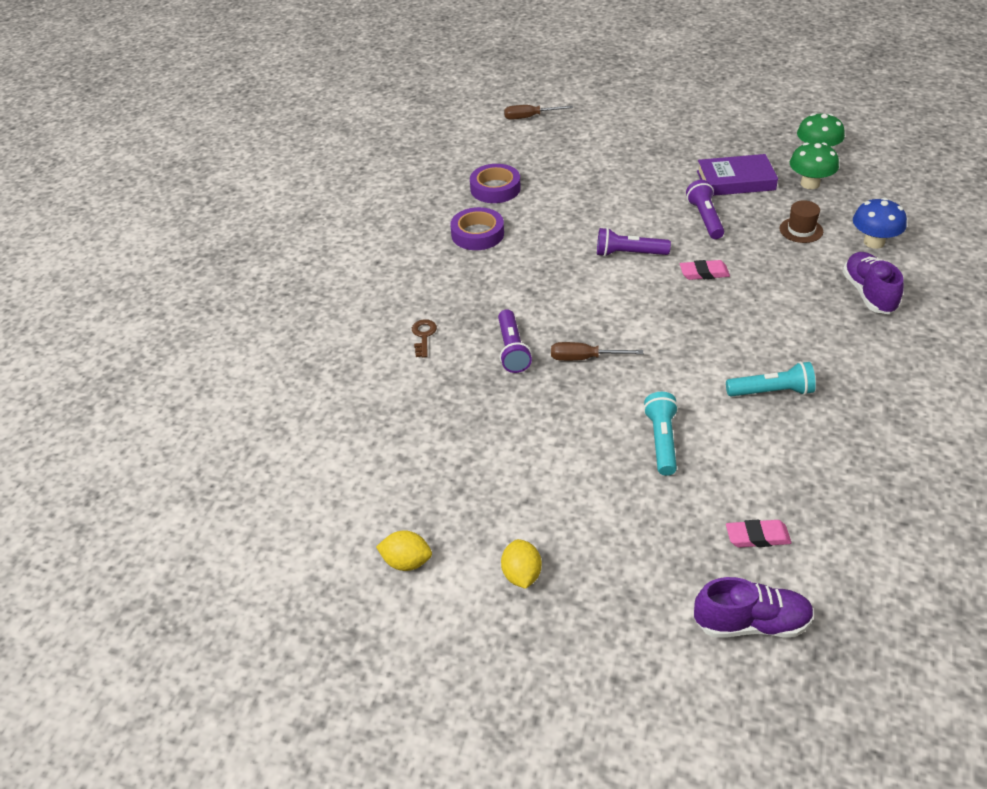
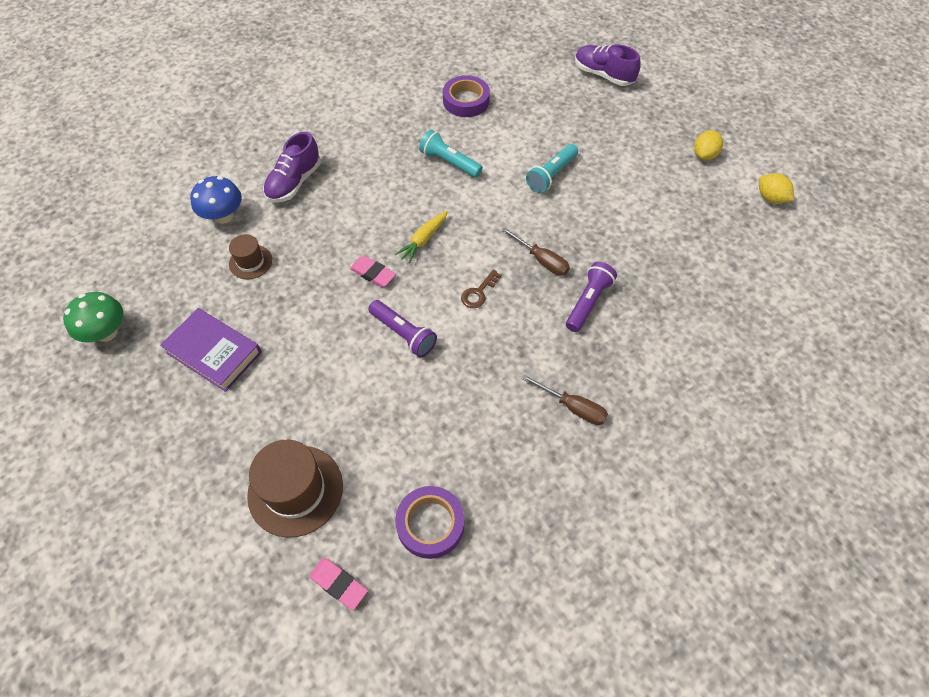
camera: 145 degrees left, 15 degrees up
(423, 336) = (650, 364): brown key -> brown key (478, 293)
(477, 234) = (508, 461): purple tape -> purple tape (466, 101)
(529, 117) = (261, 648): brown screwdriver -> brown screwdriver (572, 407)
(590, 162) = (295, 490): none -> brown hat
(700, 316) = (423, 240): none -> yellow carrot
(705, 218) = (298, 327): purple flashlight -> none
(757, 537) = (556, 102): pink eraser -> pink eraser (338, 584)
(810, 184) = (169, 302): green mushroom -> none

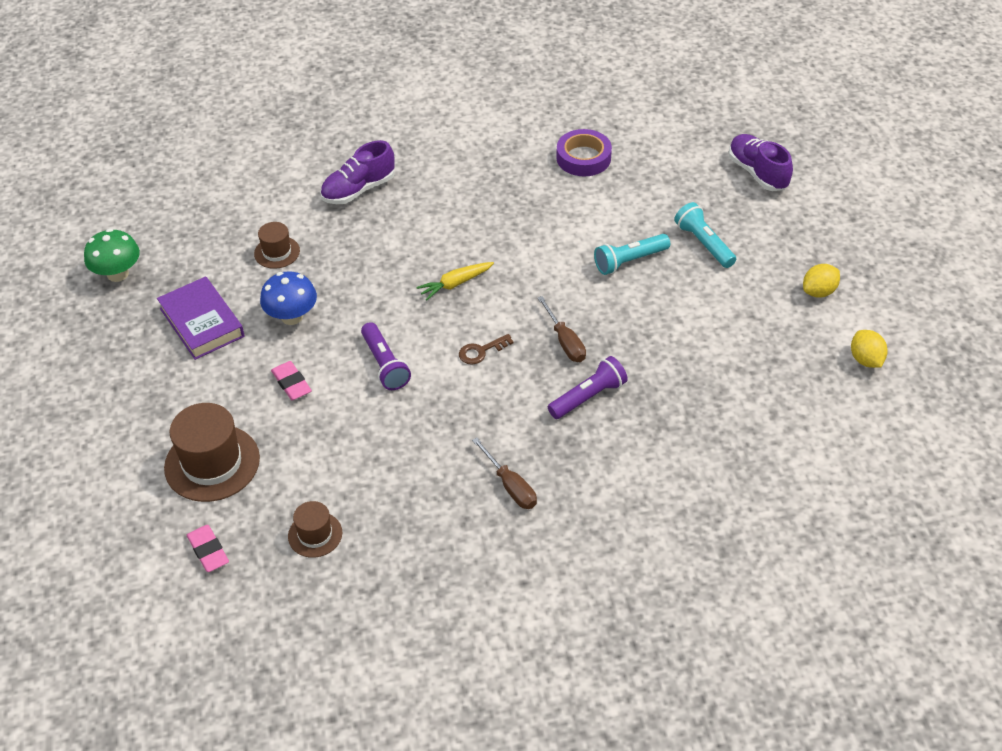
camera: 25 degrees right, 10 degrees down
(223, 216) = (274, 201): blue mushroom -> blue mushroom (292, 316)
(373, 273) = (387, 300): pink eraser -> pink eraser (291, 383)
(430, 524) = (315, 534): purple tape -> brown hat
(449, 162) = (527, 216): turquoise flashlight -> turquoise flashlight (704, 244)

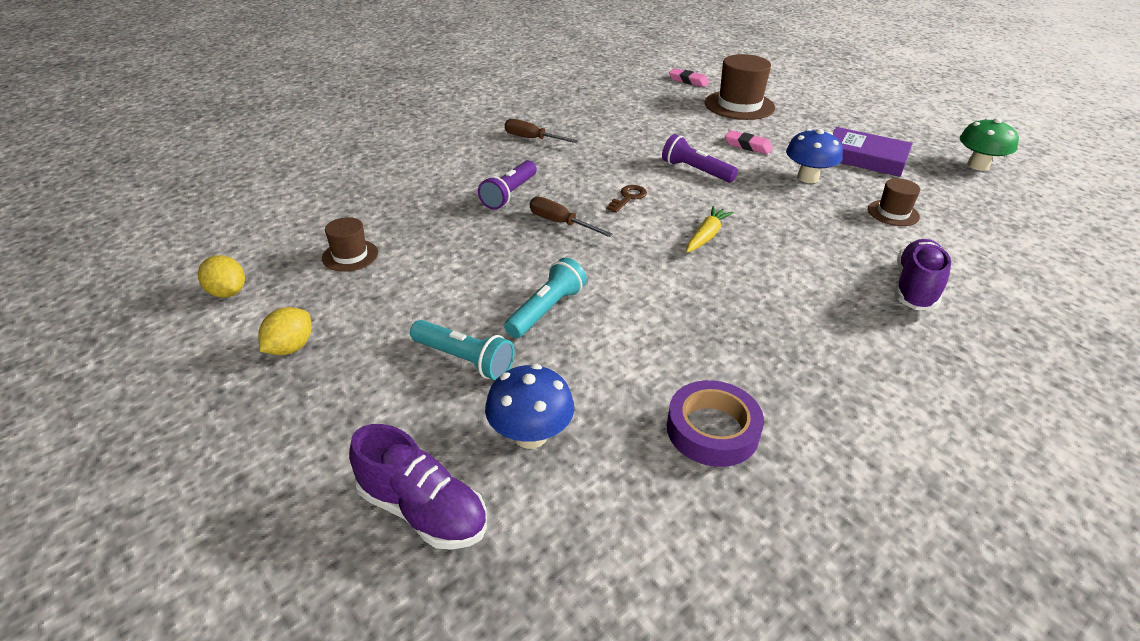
camera: 150 degrees right, 10 degrees down
(315, 534) = (636, 97): brown hat -> brown hat (350, 255)
(685, 188) = (530, 435): none -> blue mushroom

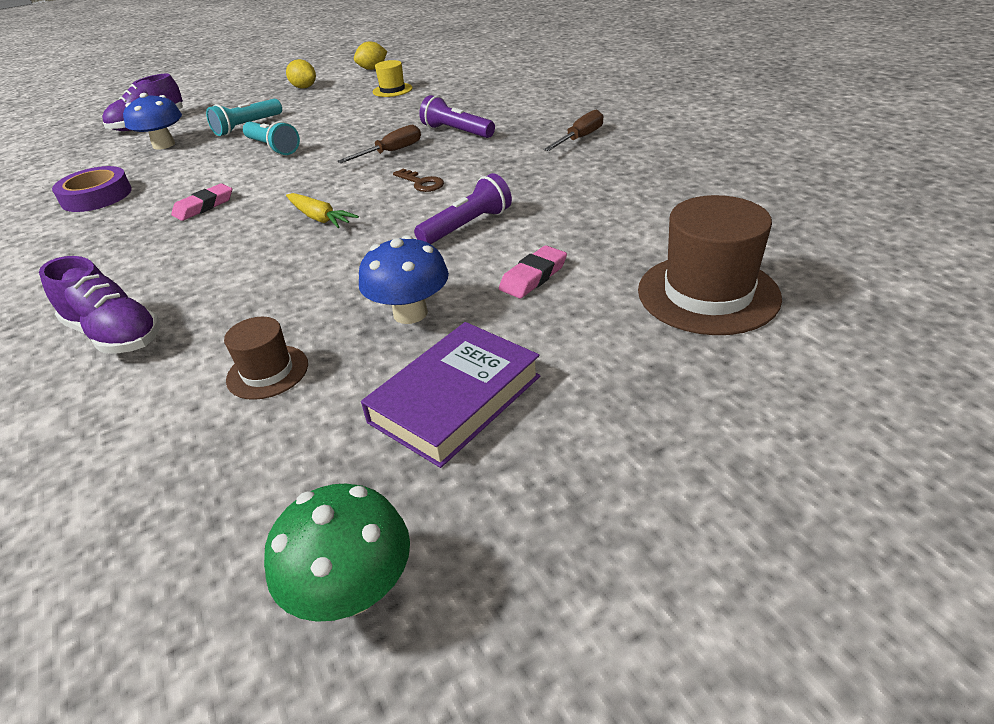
camera: 105 degrees right, 0 degrees up
(350, 255) = (392, 90): brown hat -> yellow hat
(688, 81) = (826, 254): pink eraser -> pink eraser (204, 206)

